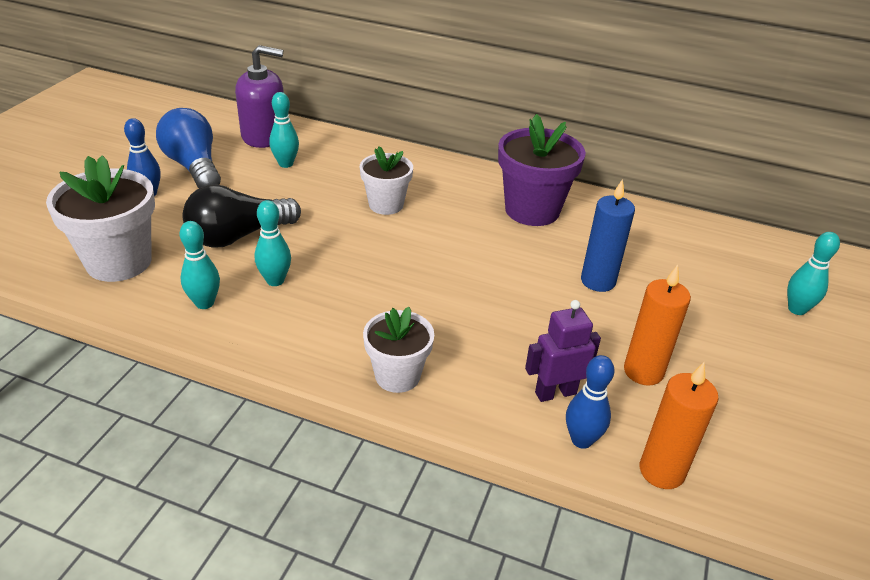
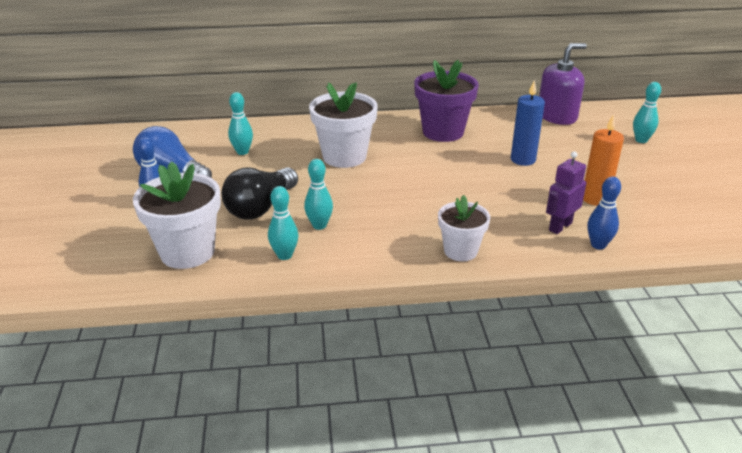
camera: 25 degrees left, 5 degrees down
(264, 135) = (204, 138): purple soap dispenser -> purple soap dispenser (557, 116)
(386, 205) = (344, 157): white flower pot -> white flower pot, size x1.59
(661, 471) = (653, 244): orange candle -> none

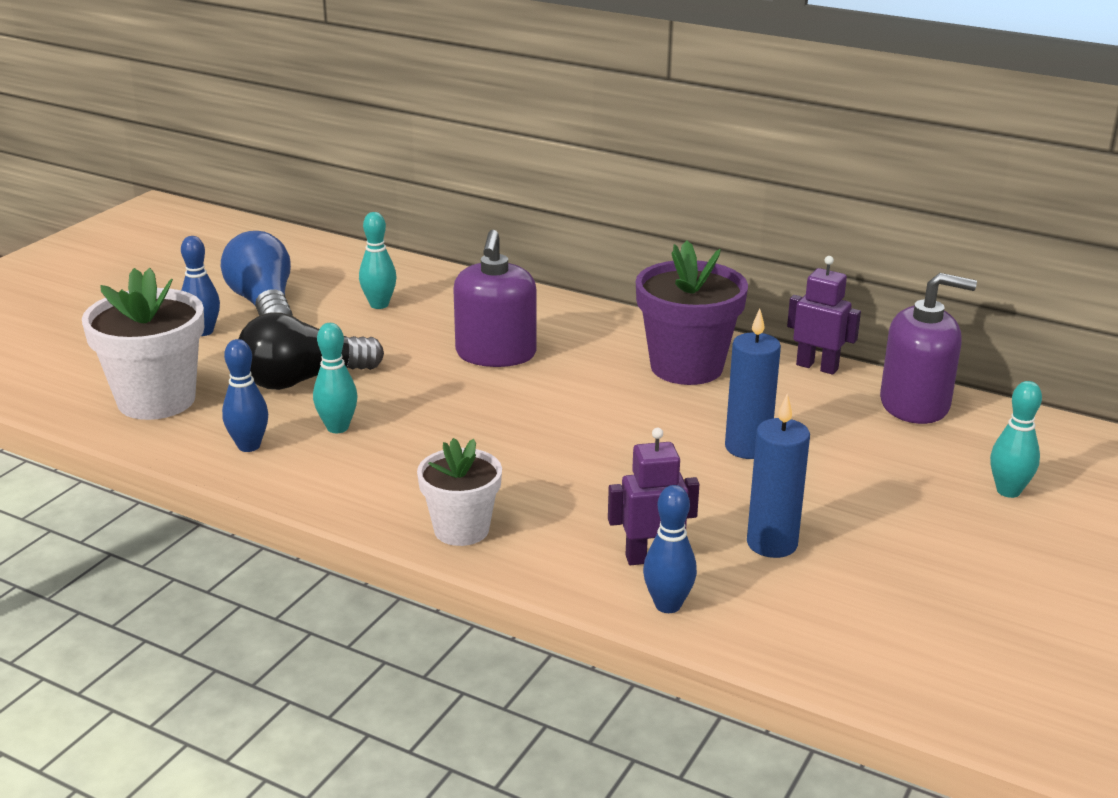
camera: 35 degrees right, 5 degrees down
(284, 255) = (249, 446): turquoise bowling pin -> blue bowling pin
(344, 157) = (496, 354): white flower pot -> purple soap dispenser
(496, 113) = (817, 367): none -> purple robot
(595, 199) = (772, 544): orange candle -> blue candle

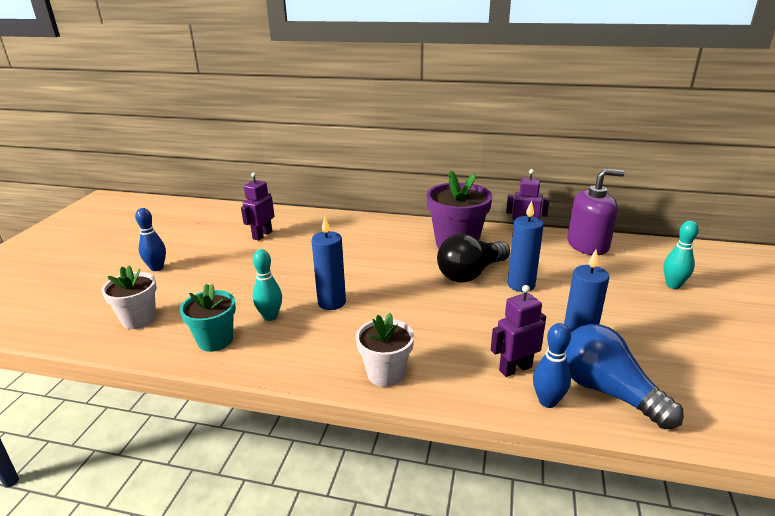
camera: 15 degrees left, 0 degrees up
(156, 400) = (139, 319): white flower pot -> white flower pot, size x0.63
(249, 446) = (215, 340): blue bowling pin -> turquoise flower pot
(263, 304) = (190, 245): blue light bulb -> blue light bulb (607, 391)
(303, 380) = (234, 288): black light bulb -> black light bulb (470, 273)
(379, 305) = (262, 235): turquoise bowling pin -> purple robot
(435, 423) = (331, 302): none -> blue candle
(496, 354) = (345, 253): purple soap dispenser -> none

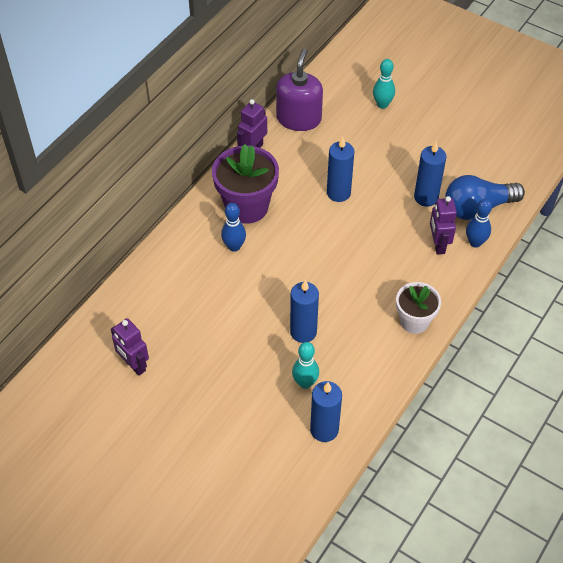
camera: 70 degrees left, 25 degrees up
(139, 319) = (261, 492): white flower pot -> none
(157, 268) = (160, 475): blue bowling pin -> blue bowling pin (234, 246)
(215, 340) = (324, 430): turquoise flower pot -> blue candle
(470, 273) = (304, 218): black light bulb -> none

